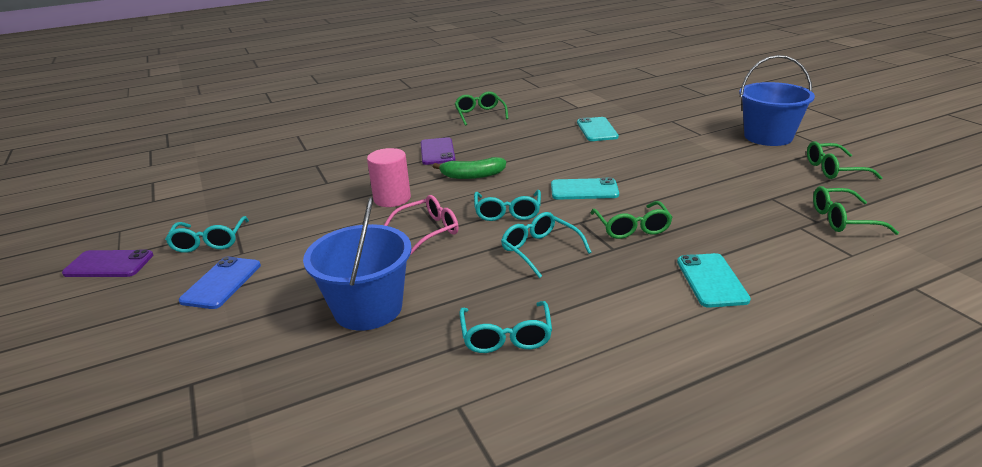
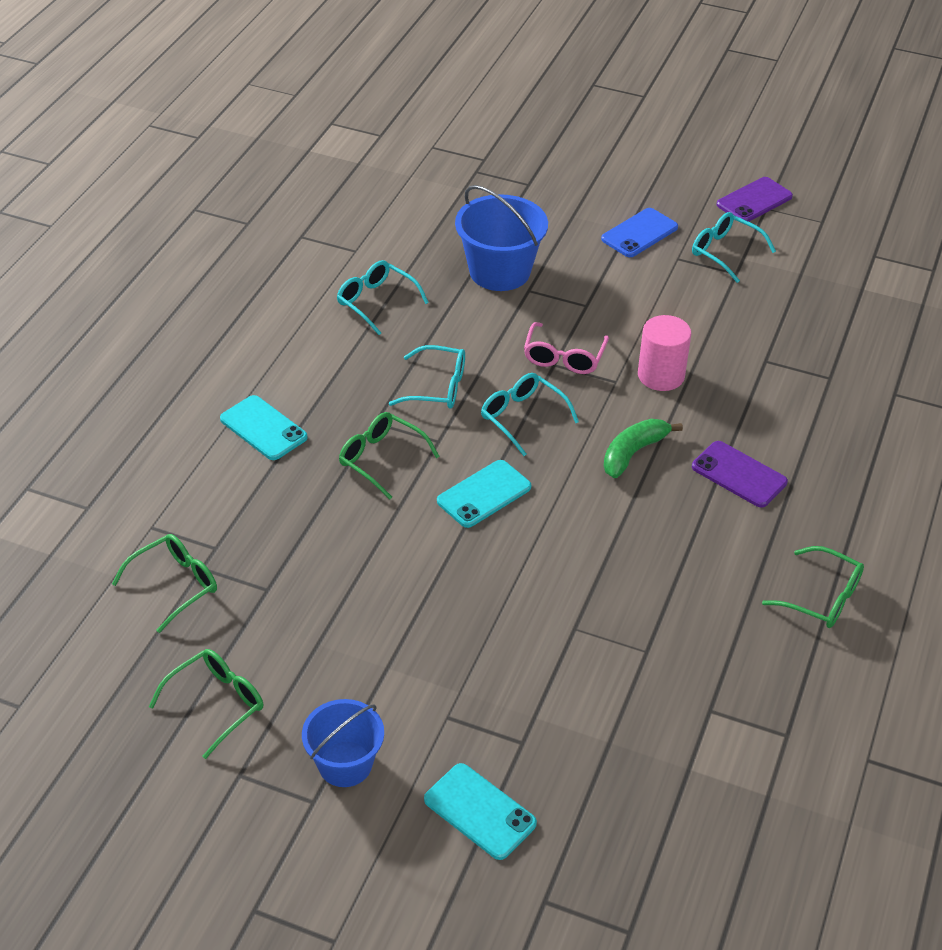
camera: 135 degrees right, 15 degrees up
(221, 283) = (639, 233): blue phone -> blue phone turned 75 degrees clockwise
(597, 130) = (605, 646): turquoise phone -> turquoise phone (480, 811)
(768, 137) = (345, 764): blue bucket -> blue bucket, size x0.66

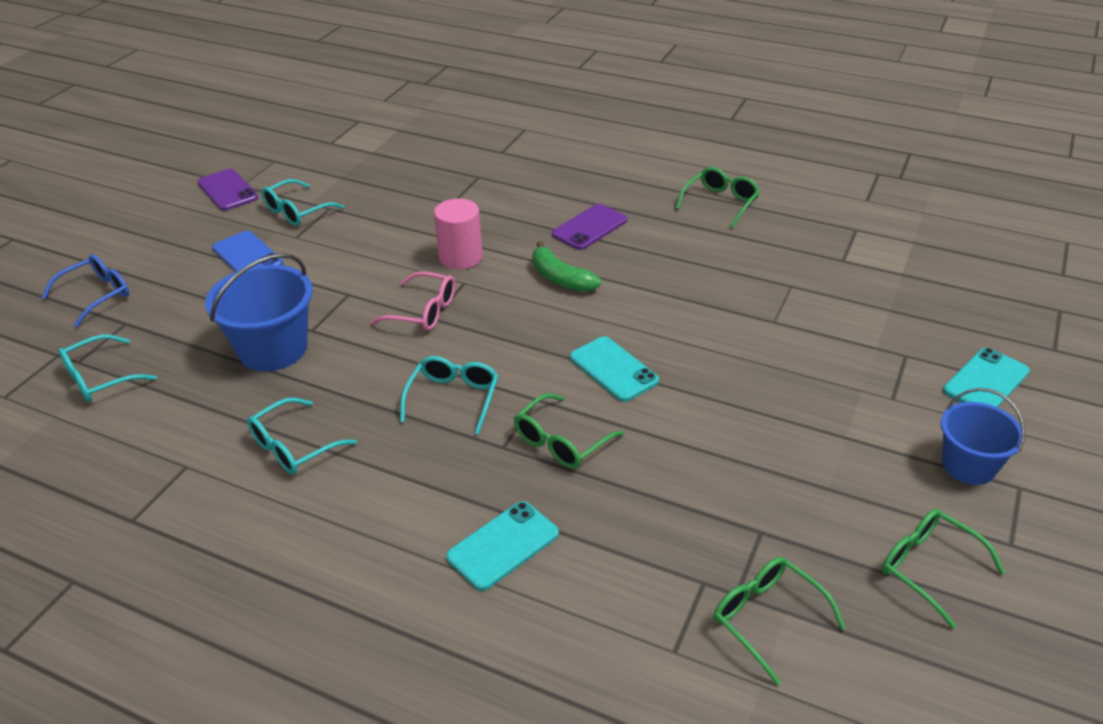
camera: 85 degrees left, 5 degrees down
(522, 417) = (507, 341): turquoise glasses -> turquoise glasses (99, 379)
(566, 160) = (97, 295): none -> blue glasses

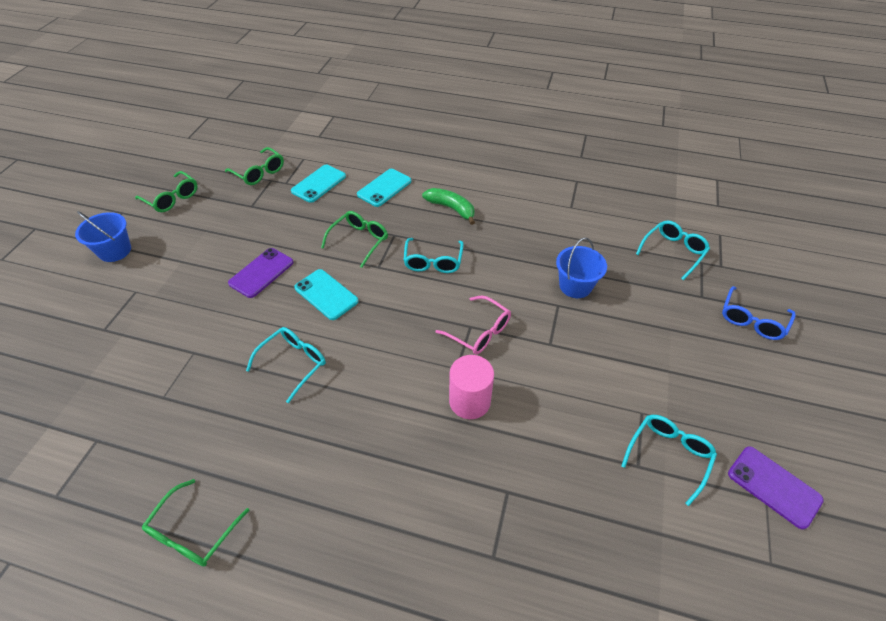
camera: 170 degrees right, 10 degrees up
(247, 256) = (667, 380): blue phone -> none
(273, 349) = (575, 286): blue bucket -> blue bucket, size x0.66
(293, 447) = (518, 222): turquoise glasses -> turquoise glasses (293, 363)
(424, 311) = (479, 332): pink glasses -> pink glasses turned 150 degrees counterclockwise
(561, 278) = (371, 383): green banana -> green banana (451, 208)
(589, 227) = (348, 464): purple phone -> purple phone (261, 273)
(986, 381) = (59, 312): turquoise phone -> turquoise phone (319, 184)

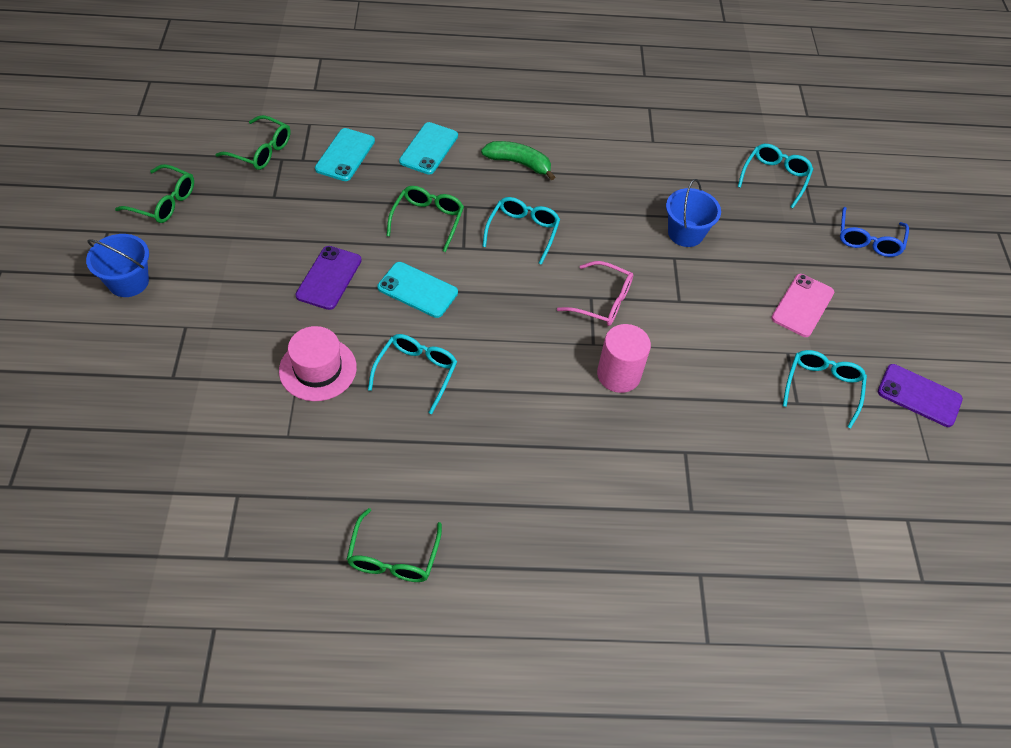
camera: 20 degrees left, 5 degrees up
(216, 344) = (318, 369): none -> pink hat
(433, 262) = (523, 231): turquoise glasses -> turquoise glasses turned 150 degrees counterclockwise
(669, 370) = (802, 305): none -> pink phone

